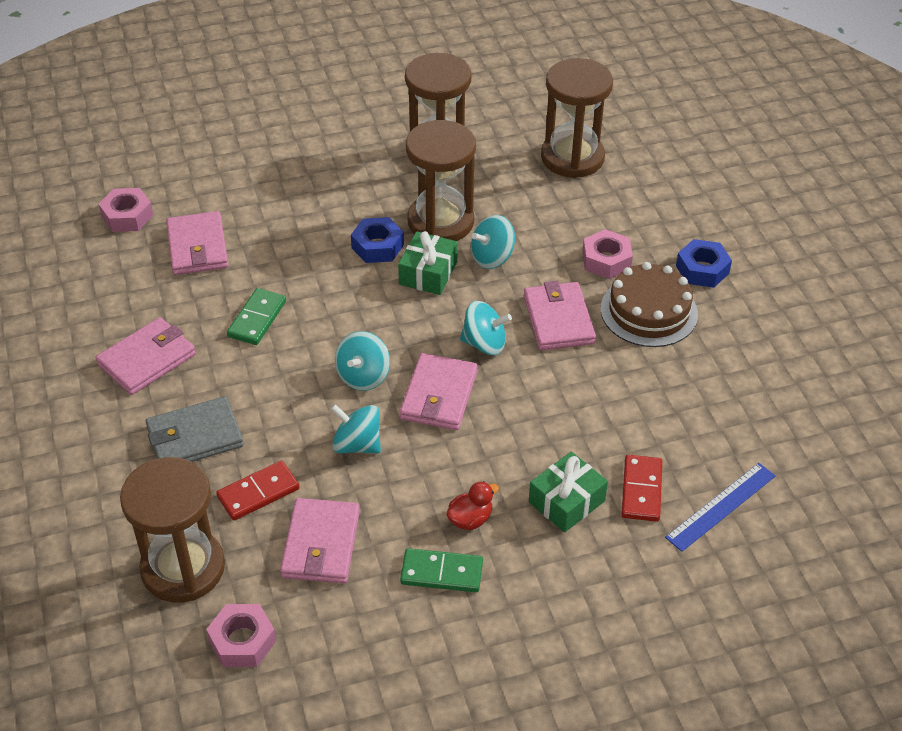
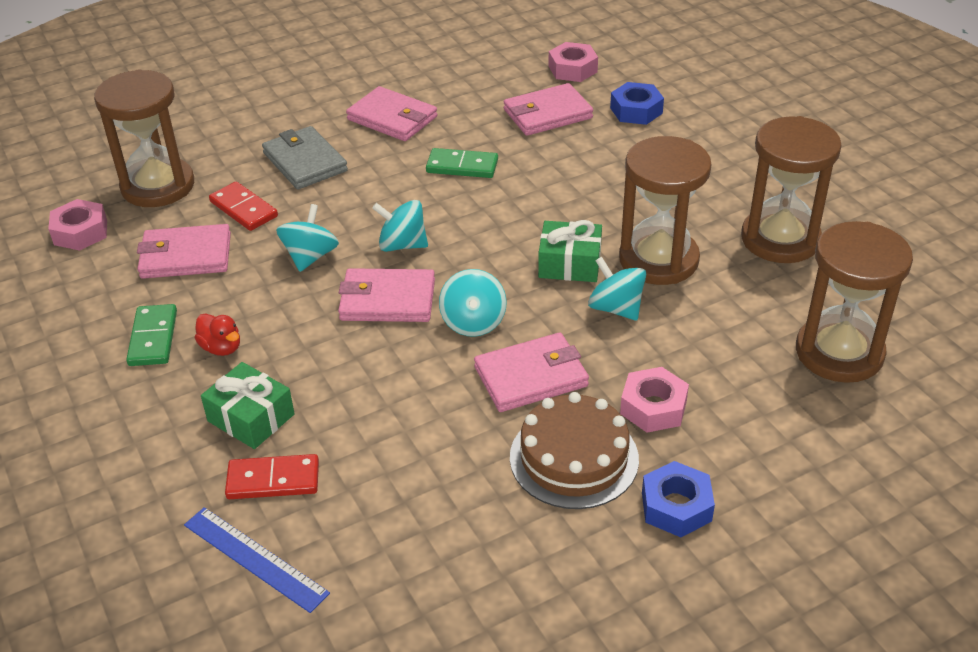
camera: 80 degrees right, 5 degrees down
(377, 246) = (597, 222): blue nut -> blue nut (636, 110)

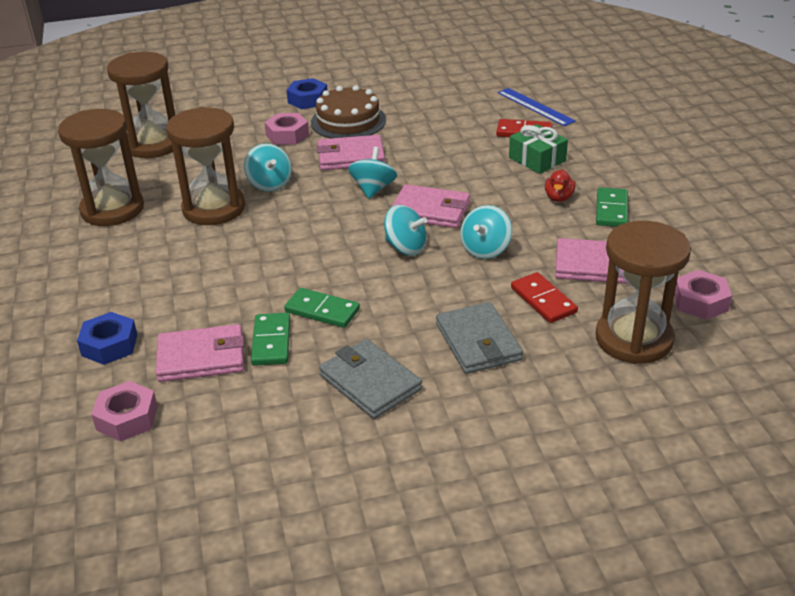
camera: 165 degrees left, 5 degrees down
(221, 348) = (558, 197): red duck -> red duck turned 135 degrees counterclockwise
(392, 118) = (370, 382): pink wallet -> grey wallet
(494, 134) = (271, 342): none -> green domino
(569, 264) = (281, 215): green gift -> none

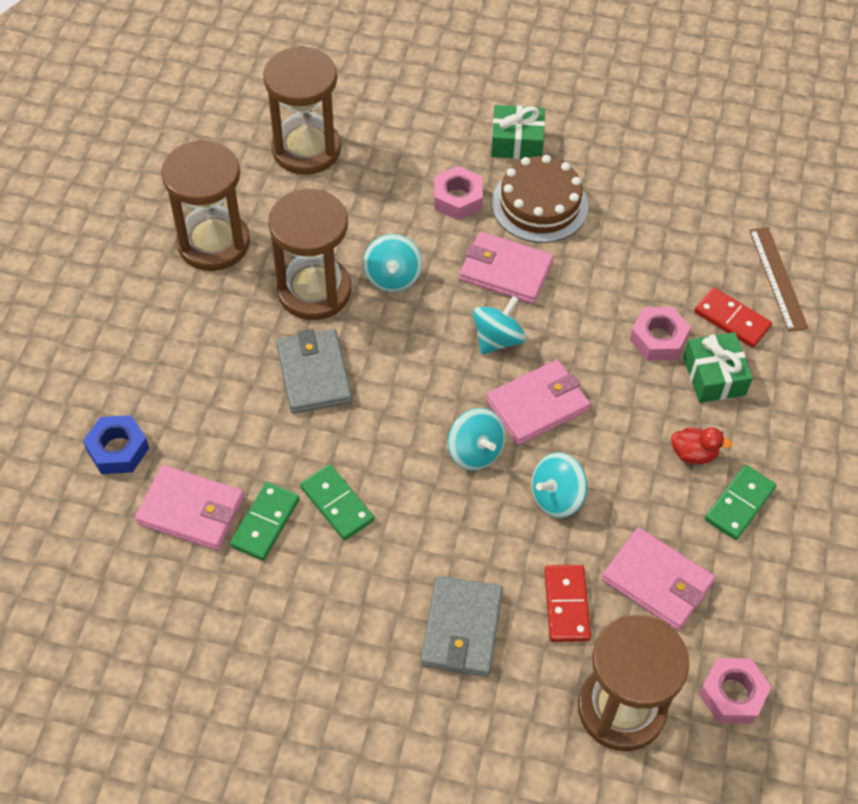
camera: 25 degrees right, 20 degrees up
(127, 418) = (89, 556): pink nut -> pink nut (658, 339)
(308, 100) = (516, 142): blue nut -> green gift
(370, 382) = (325, 627): grey wallet -> grey wallet (314, 374)
(430, 210) = (537, 405): pink wallet -> pink wallet turned 75 degrees counterclockwise
(535, 106) = (778, 278): blue ruler -> brown ruler
(558, 197) = (693, 454): red duck -> red duck turned 120 degrees counterclockwise

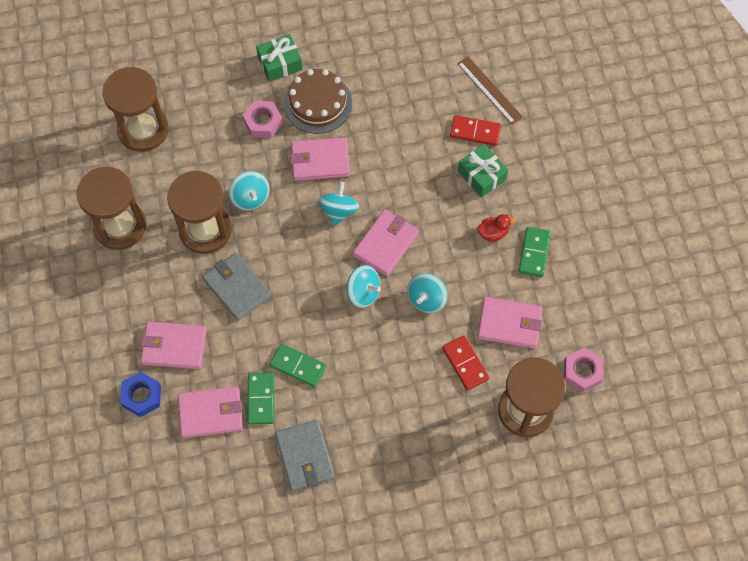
camera: 25 degrees left, 10 degrees up
(193, 409) = (174, 346): none -> pink wallet
(461, 629) = (412, 407): grey wallet -> grey wallet (305, 456)
(658, 339) = (437, 165): pink nut -> none

